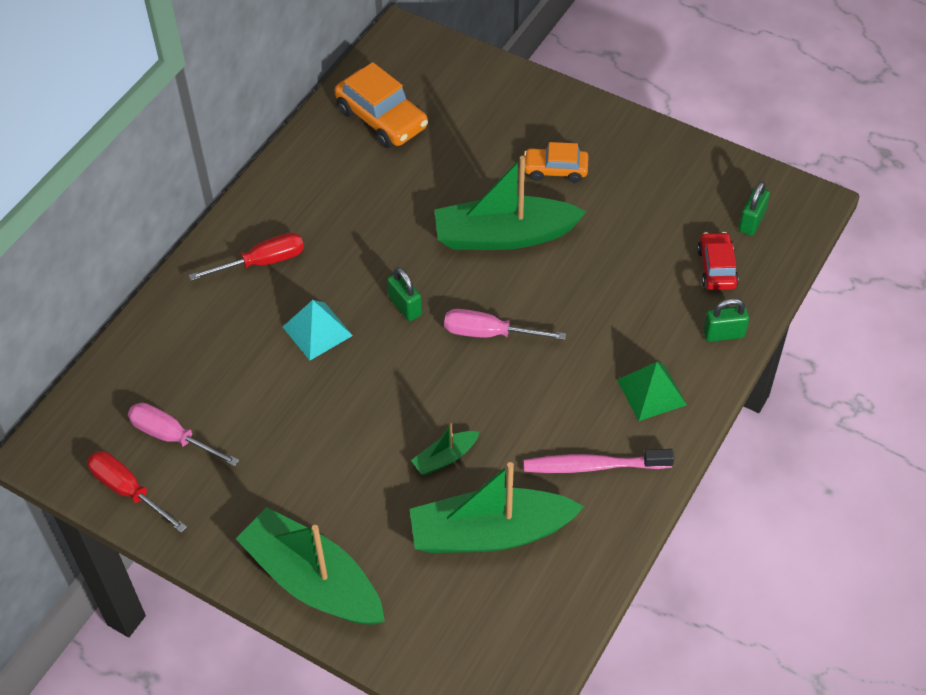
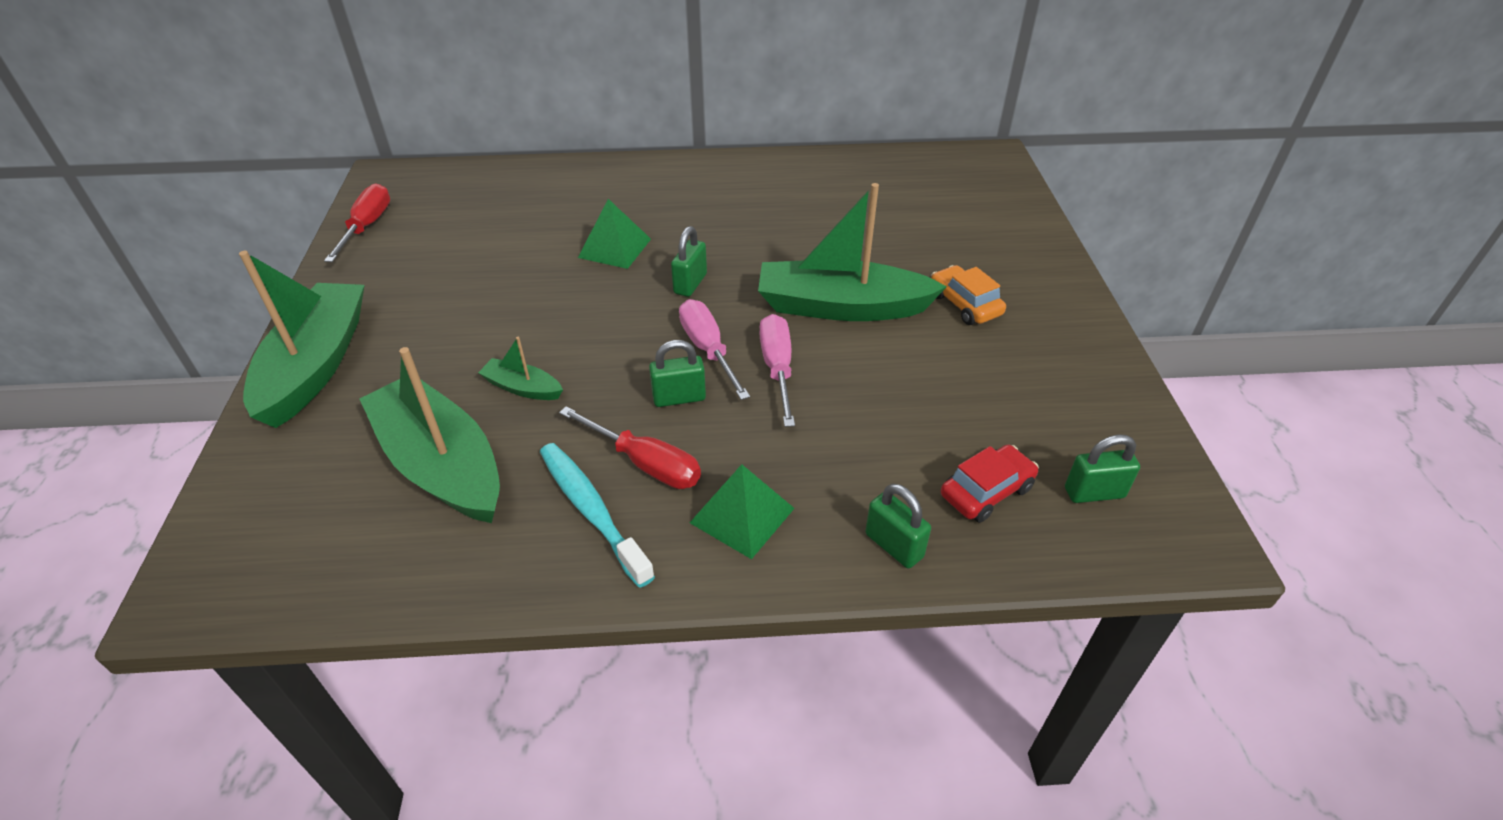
camera: 55 degrees right, 10 degrees down
(172, 437) = (438, 224): pink screwdriver -> pink screwdriver (777, 368)
(262, 262) = (663, 191): red screwdriver -> red screwdriver (645, 463)
(317, 331) = (615, 248): turquoise pyramid -> green pyramid
(382, 118) = (889, 183): orange car -> none
(504, 236) = (841, 307): green boat -> green boat turned 45 degrees counterclockwise
(525, 373) = (679, 398): none -> green padlock
(593, 466) = (591, 510): pink toothbrush -> turquoise toothbrush

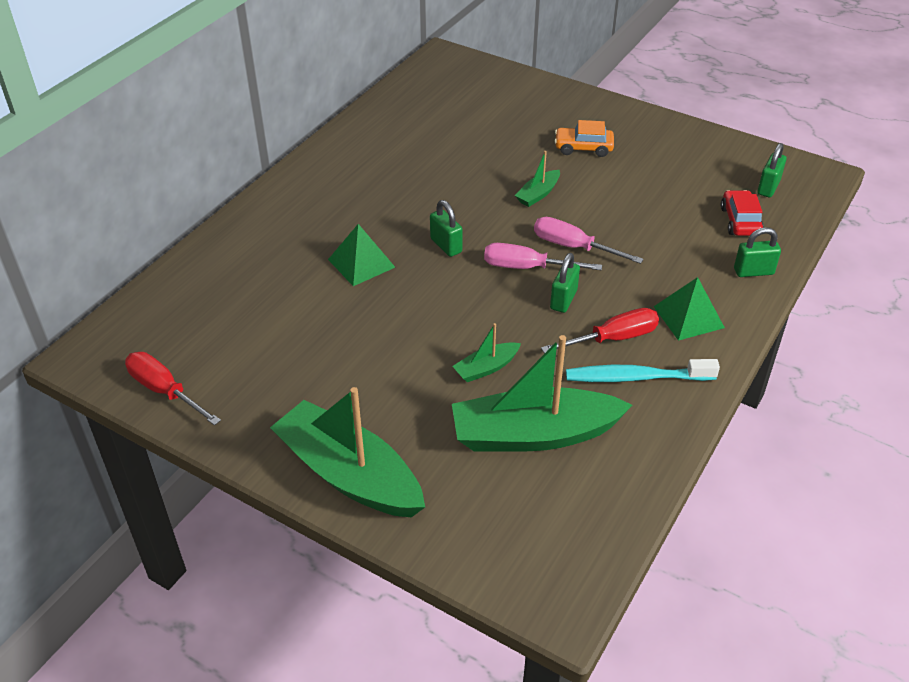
camera: 55 degrees left, 0 degrees up
(841, 307) = (538, 194): green boat -> green boat, size x0.45

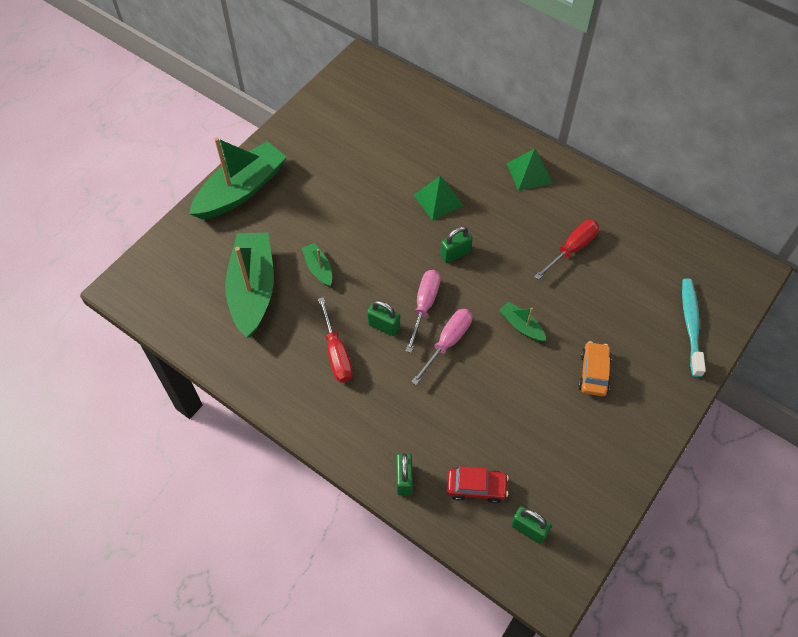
camera: 95 degrees right, 15 degrees up
(164, 391) = (326, 101): red screwdriver -> red screwdriver (572, 249)
(636, 377) = (294, 361): turquoise toothbrush -> turquoise toothbrush (690, 325)
(688, 317) = (353, 412): green pyramid -> green pyramid (529, 173)

